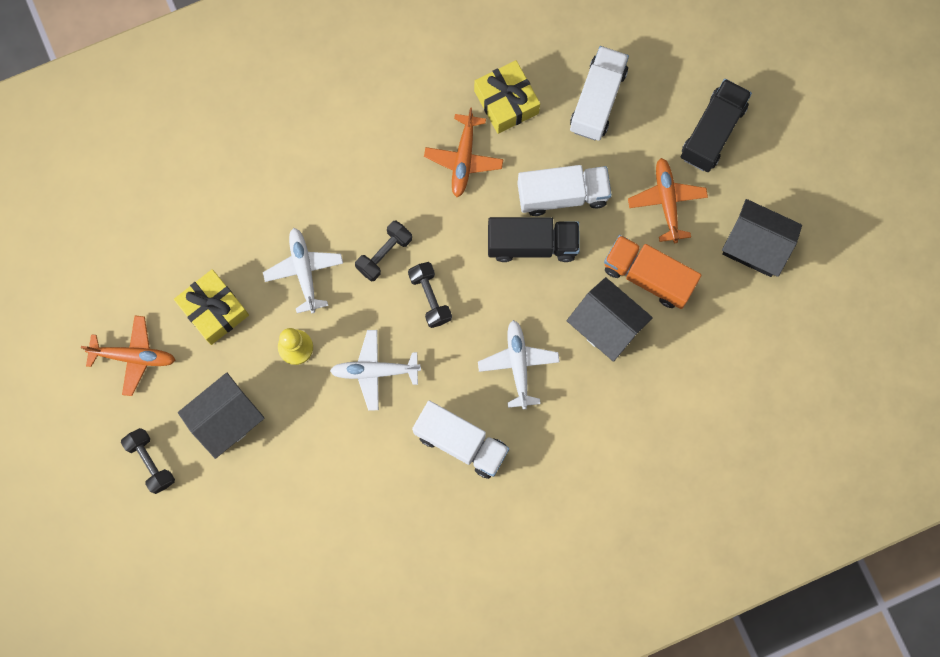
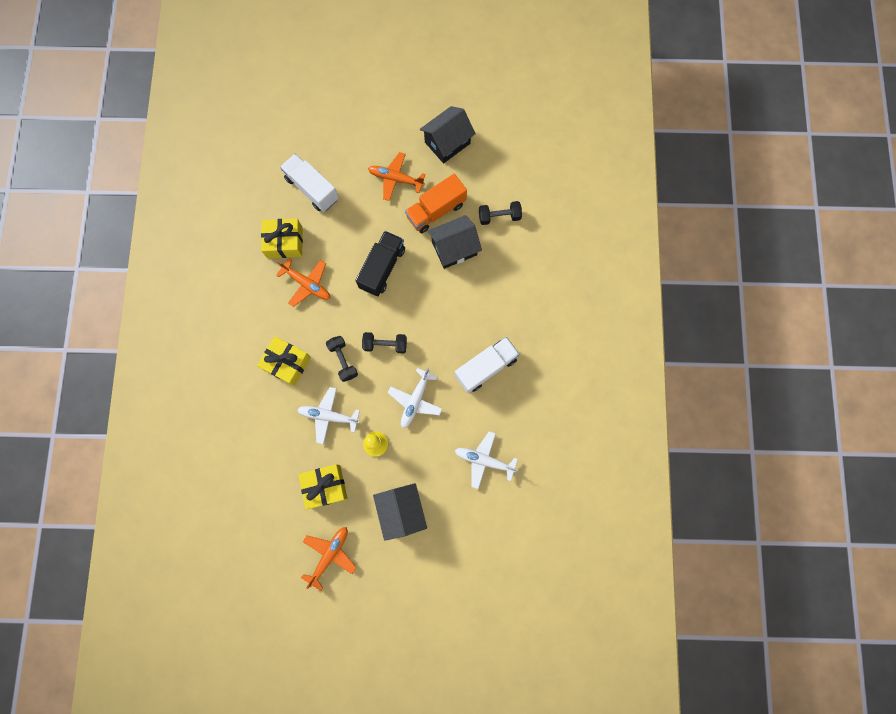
camera: 65 degrees left, 0 degrees up
(150, 462) = (406, 574): black dumbbell -> black dumbbell (499, 217)
(348, 186) = (287, 363): none -> yellow gift
(518, 365) = (454, 311): white plane -> white plane (484, 460)
(562, 195) = (361, 236): white truck -> none
(712, 132) = (366, 134): black truck -> none

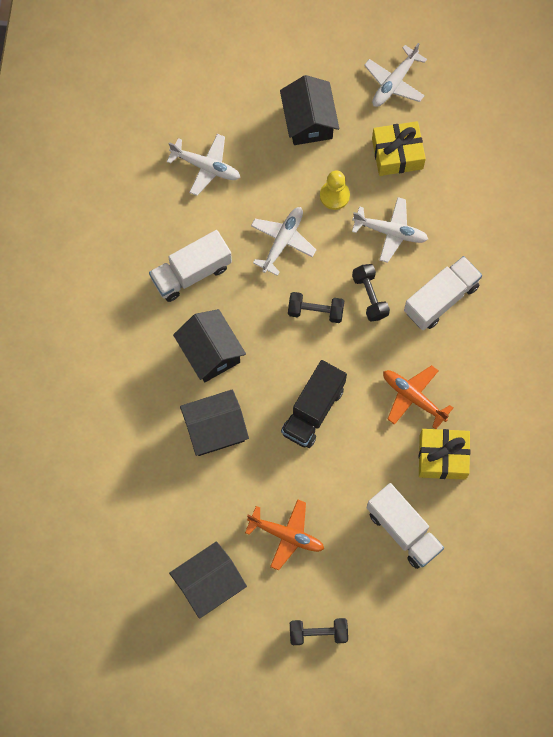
camera: 175 degrees left, 5 degrees down
(287, 363) = (441, 299): yellow gift -> white truck
(329, 555) = (394, 82): orange plane -> white plane
(436, 211) = (234, 484): orange truck -> none
(464, 305) = (210, 352): none -> black house
(499, 217) = (149, 468): black dumbbell -> black dumbbell (318, 633)

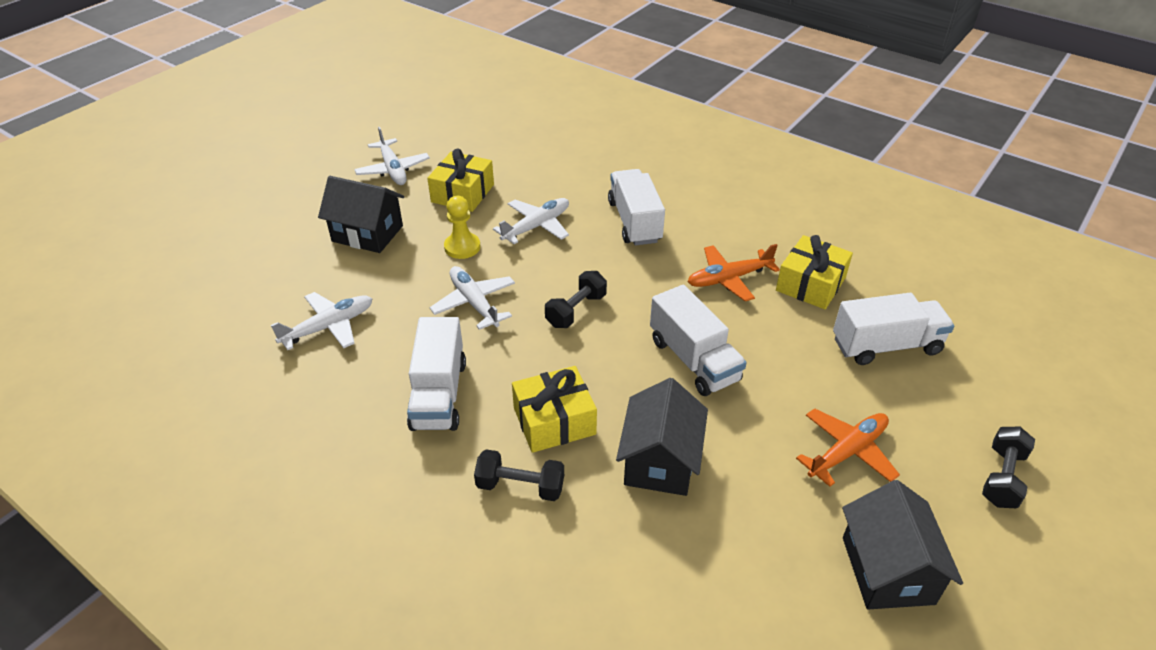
camera: 60 degrees left, 30 degrees down
(210, 352) = (554, 421): black house -> yellow gift
(313, 410) = (693, 360): black truck -> white truck
(370, 296) = (592, 265): black dumbbell -> black dumbbell (520, 486)

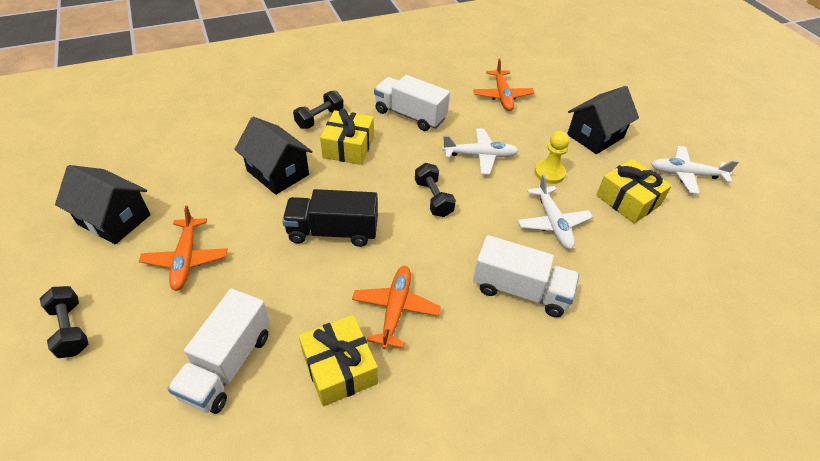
camera: 120 degrees right, 5 degrees up
(328, 327) = (502, 96): white plane -> orange plane
(693, 360) = (333, 232): white truck -> black truck

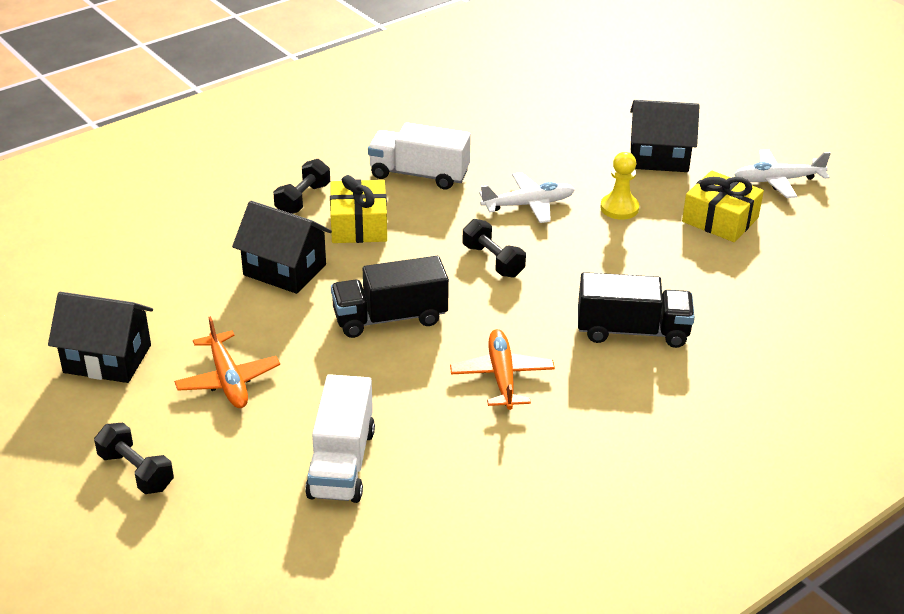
camera: 15 degrees left, 10 degrees down
(339, 368) = (467, 439): yellow gift -> none
(502, 96) = (526, 130): orange plane -> none
(520, 290) = (632, 331): white truck -> black truck
(552, 223) = (642, 259): white plane -> none
(595, 136) = (659, 157): black house -> black house turned 60 degrees clockwise

